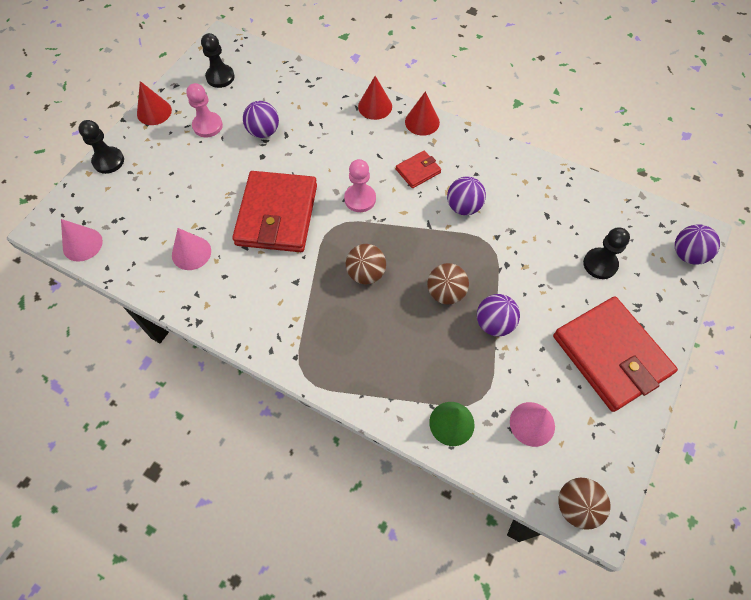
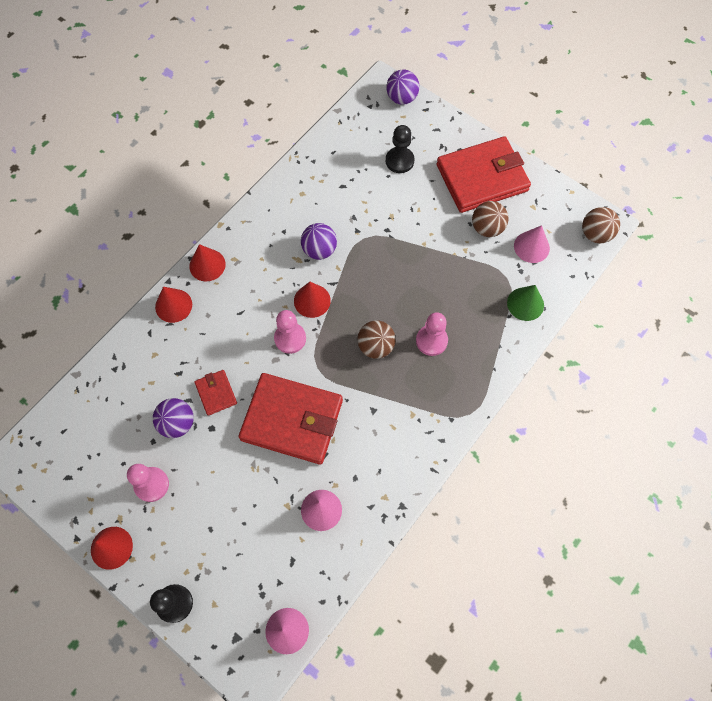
camera: 80 degrees left, 5 degrees up
(220, 77) = (78, 466): black pawn -> none
(383, 326) = (431, 341): none -> pink pawn
(405, 210) = (312, 300): none -> red cone
(418, 171) = (268, 280): red wallet -> red wallet (216, 393)
(445, 293) = (407, 284): brown ball -> brown ball (487, 228)
(494, 323) = (442, 253): purple ball -> none

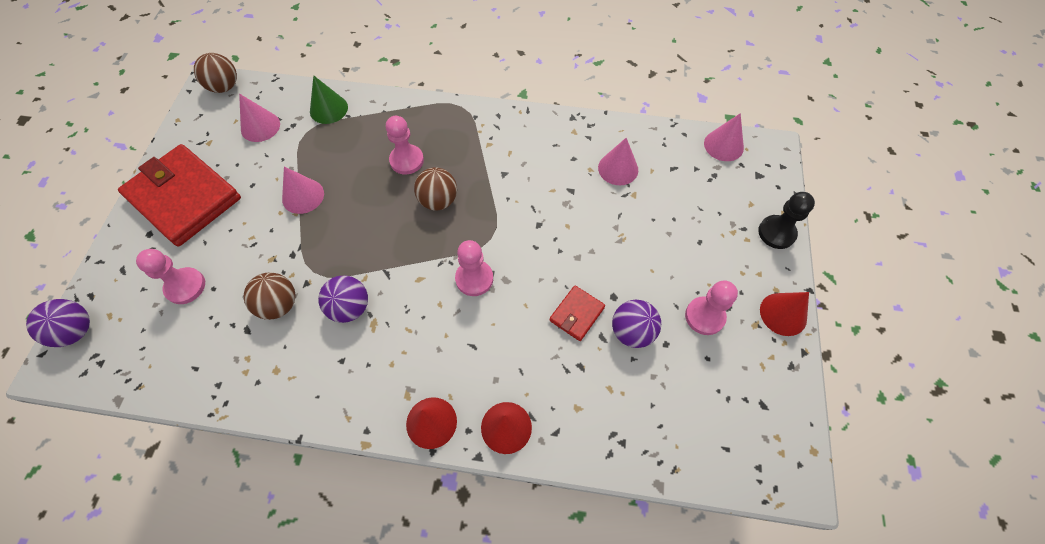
camera: 120 degrees left, 5 degrees down
(292, 420) = (557, 231): red wallet -> none
(312, 300) = (418, 282): red cone -> none
(399, 161) = (185, 286): black pawn -> pink pawn
(438, 253) = (303, 196): none -> pink cone
(487, 228) = (252, 168): brown ball -> brown ball (279, 305)

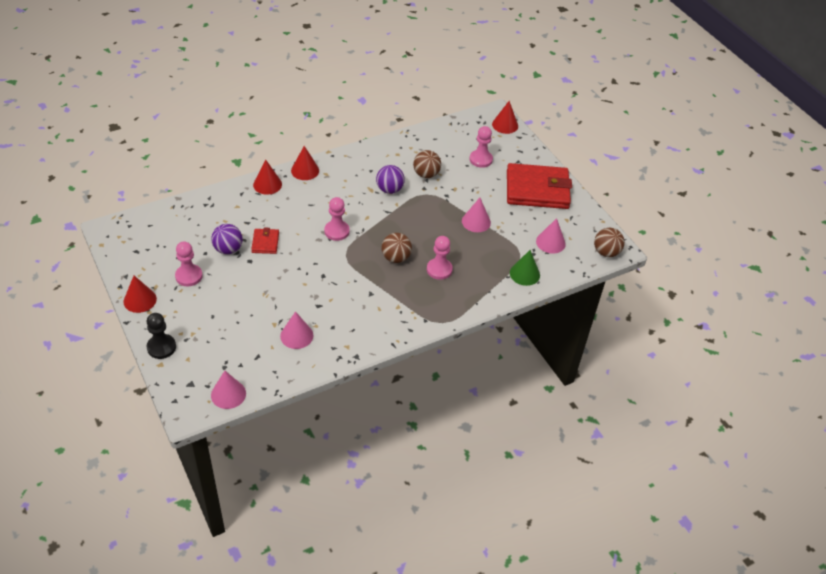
camera: 140 degrees right, 15 degrees down
(76, 331) = (505, 125): purple ball -> red cone

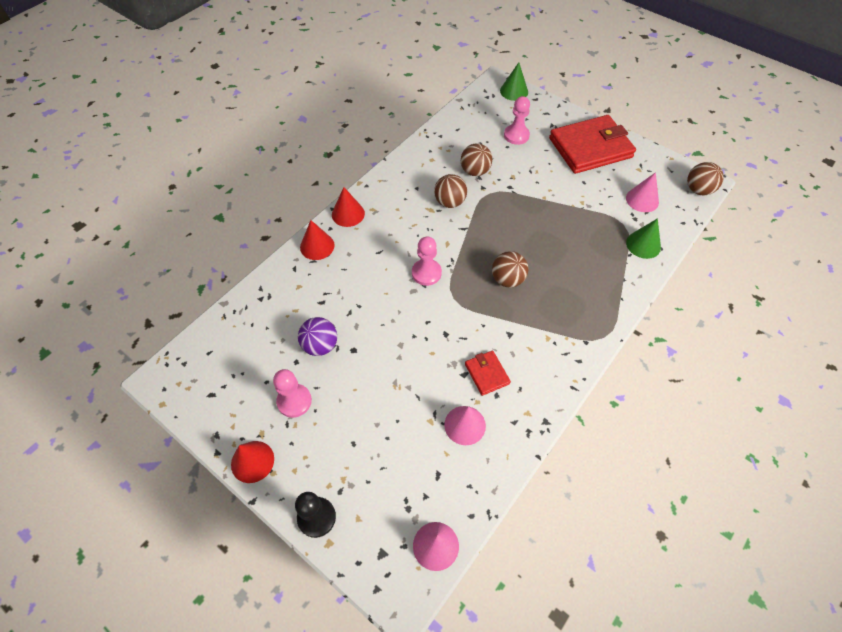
camera: 20 degrees left, 10 degrees up
(265, 242) = (357, 319): red wallet -> red wallet (487, 374)
(389, 189) = (450, 202): purple ball -> brown ball
(439, 269) = (559, 275): pink pawn -> none
(476, 221) = (558, 205): pink cone -> none
(505, 125) = (514, 91): red cone -> green cone

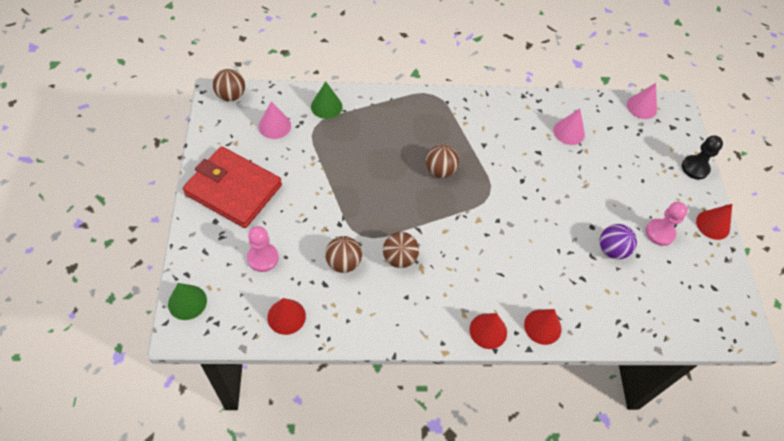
camera: 135 degrees left, 0 degrees up
(426, 273) = (486, 226): pink pawn -> none
(461, 126) = (286, 316): none -> red cone
(487, 374) = (525, 140): red wallet -> none

